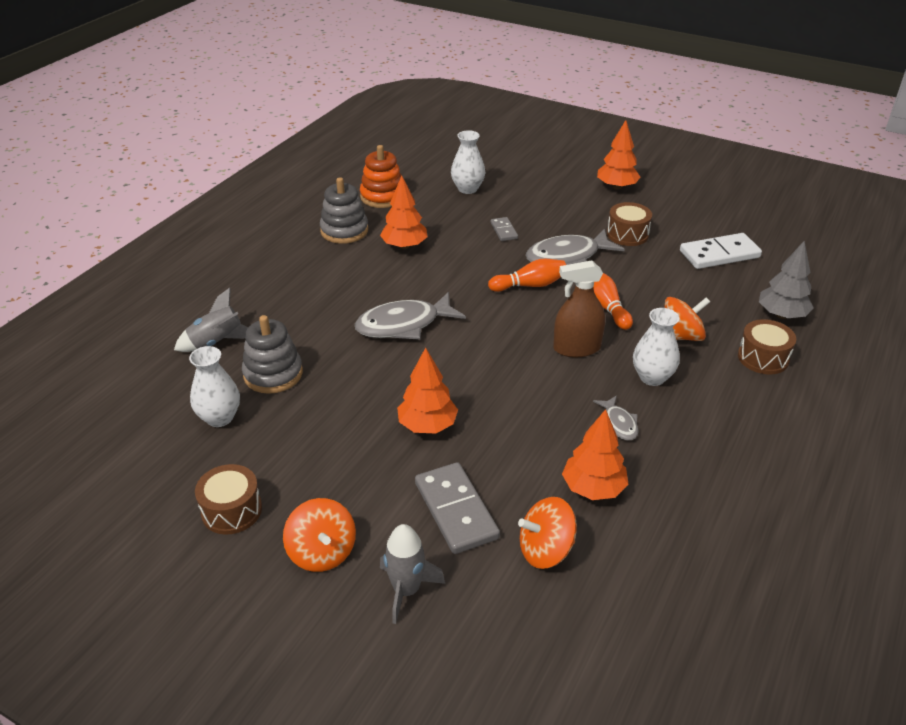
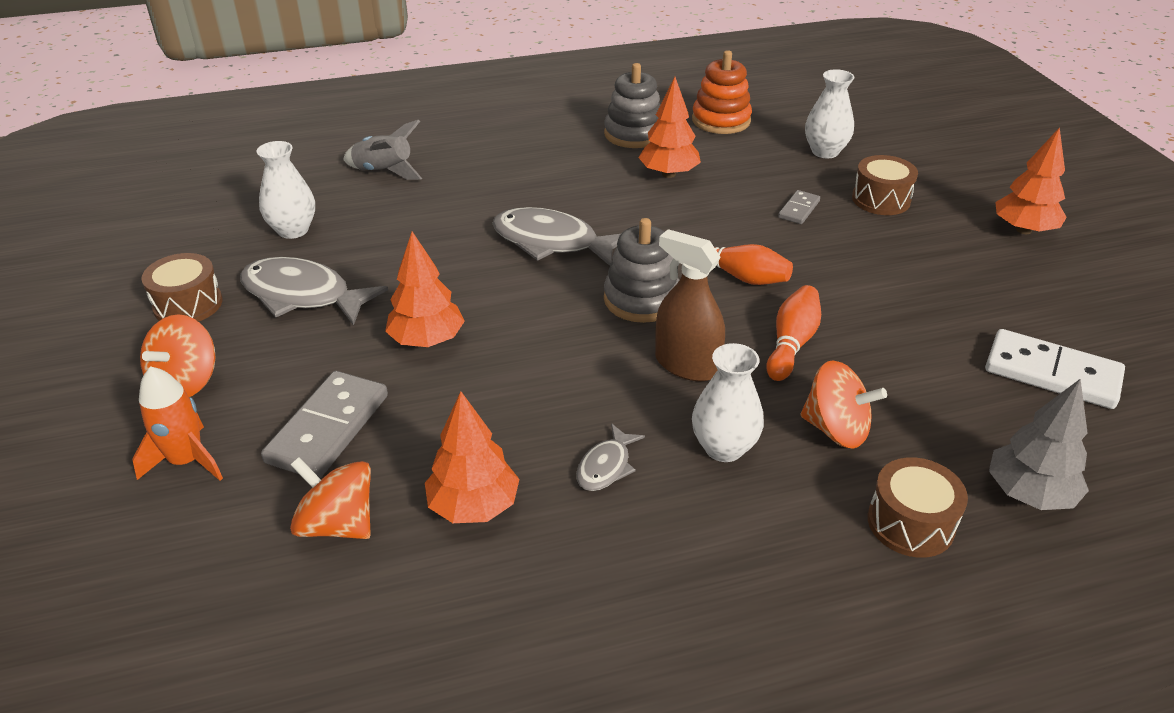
camera: 45 degrees right, 0 degrees up
(273, 374) = (382, 220): grey stacking toy -> grey stacking toy (641, 299)
(406, 590) = (187, 461): grey rocket -> orange rocket
(567, 257) = (832, 271): grey fish -> grey fish (303, 295)
(627, 234) = (951, 286): brown drum -> brown drum (881, 199)

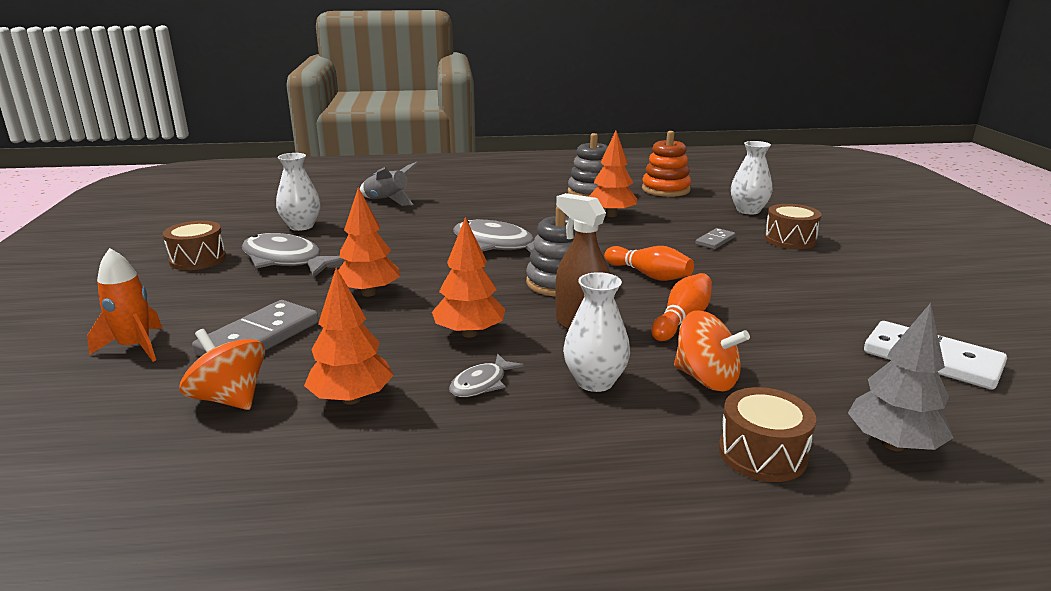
camera: 10 degrees right, 15 degrees down
(186, 382) = (167, 301): orange spinning top -> none
(1023, 230) = (919, 265): orange tree -> orange tree (469, 333)

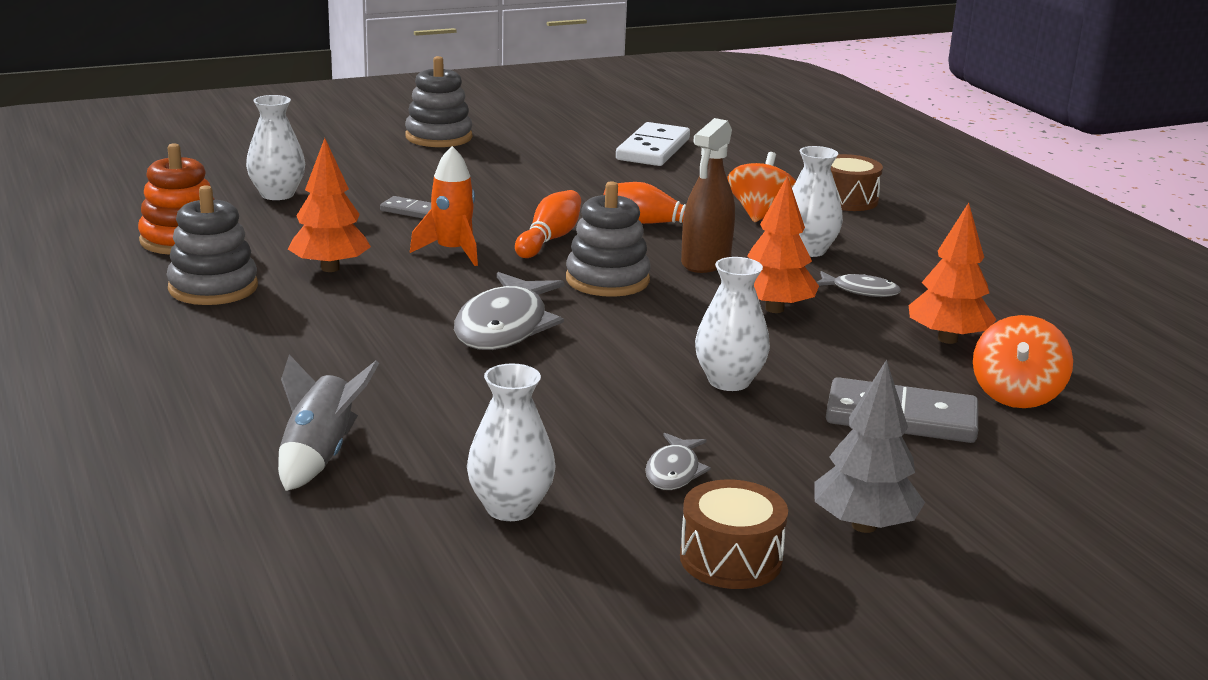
camera: 110 degrees left, 0 degrees up
(135, 347) = (1005, 490): orange rocket -> orange rocket (452, 251)
(287, 261) = (674, 471): grey fish -> grey fish, size x0.51
(369, 293) = (729, 381): orange tree -> white vase
(790, 240) = (388, 179): brown drum -> none
(893, 444) = (793, 168): grey tree -> grey tree (864, 525)
(916, 265) = (438, 137): none -> grey stacking toy

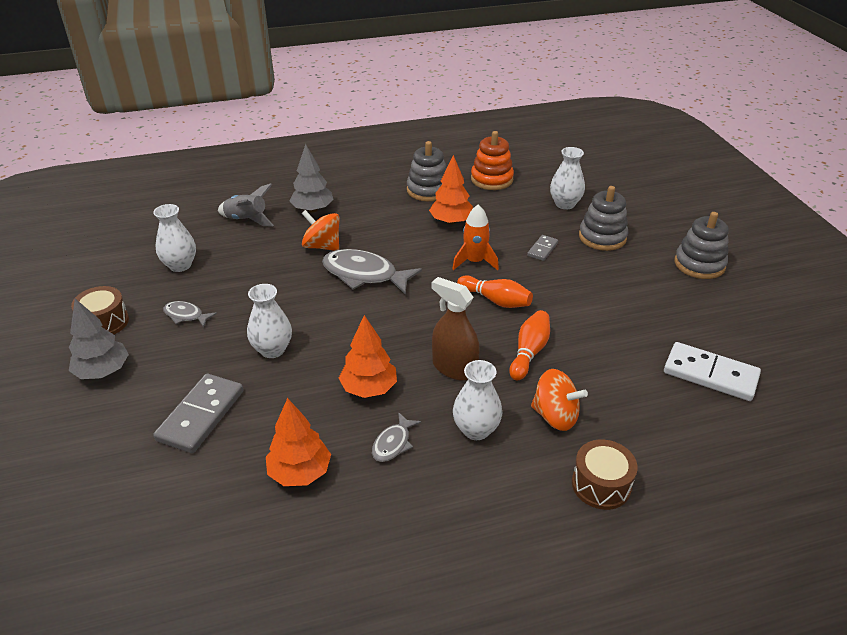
camera: 100 degrees right, 15 degrees up
(278, 389) = (312, 209): none -> grey tree
(607, 280) = (425, 318): grey stacking toy -> grey stacking toy (602, 237)
(1016, 395) = (205, 485): orange spinning top -> orange spinning top (322, 246)

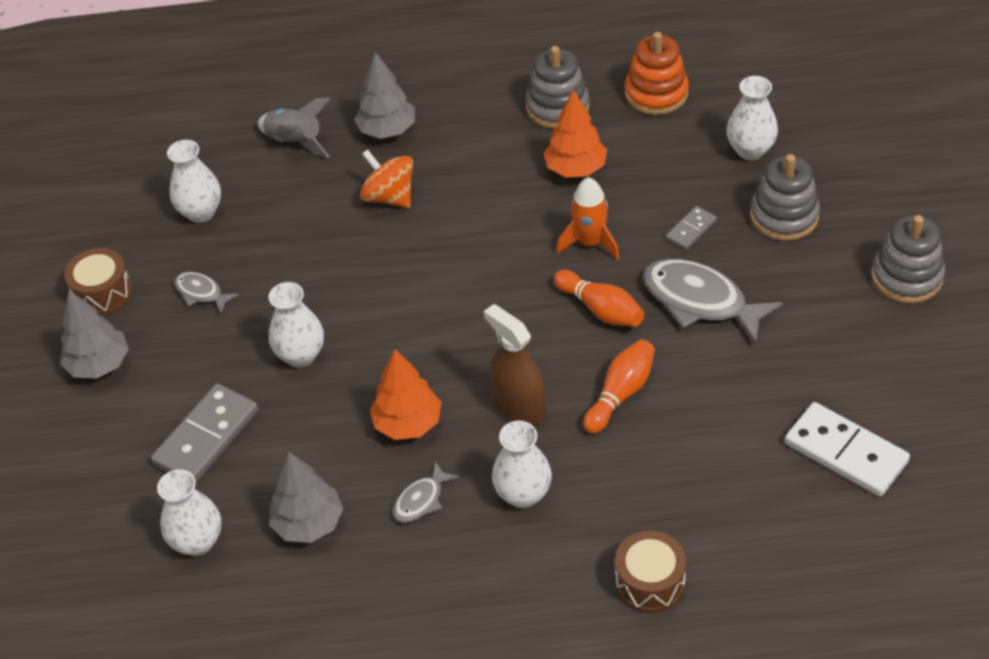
camera: 15 degrees right, 10 degrees up
(201, 499) = (197, 541): none -> white vase
(300, 472) = (309, 523): orange tree -> grey tree
(364, 275) = (436, 250): grey fish -> grey fish (701, 301)
(555, 416) = (625, 487): orange spinning top -> none

